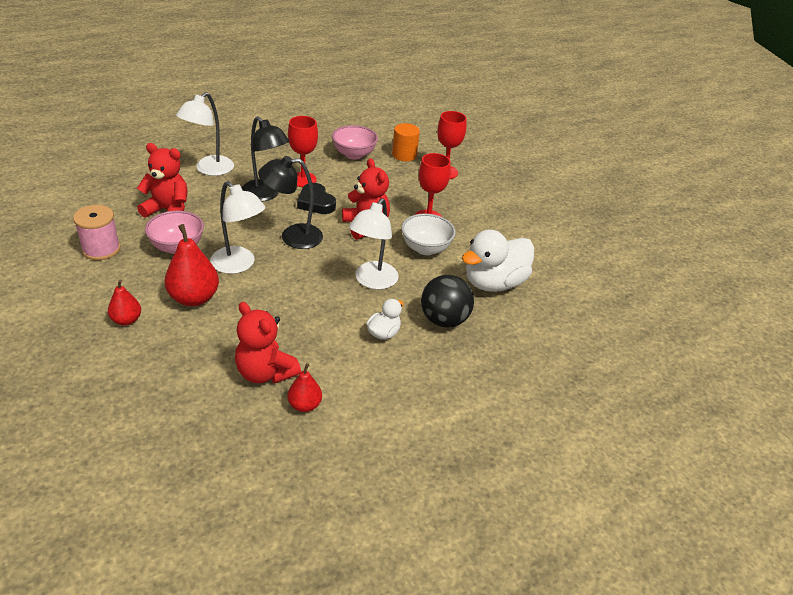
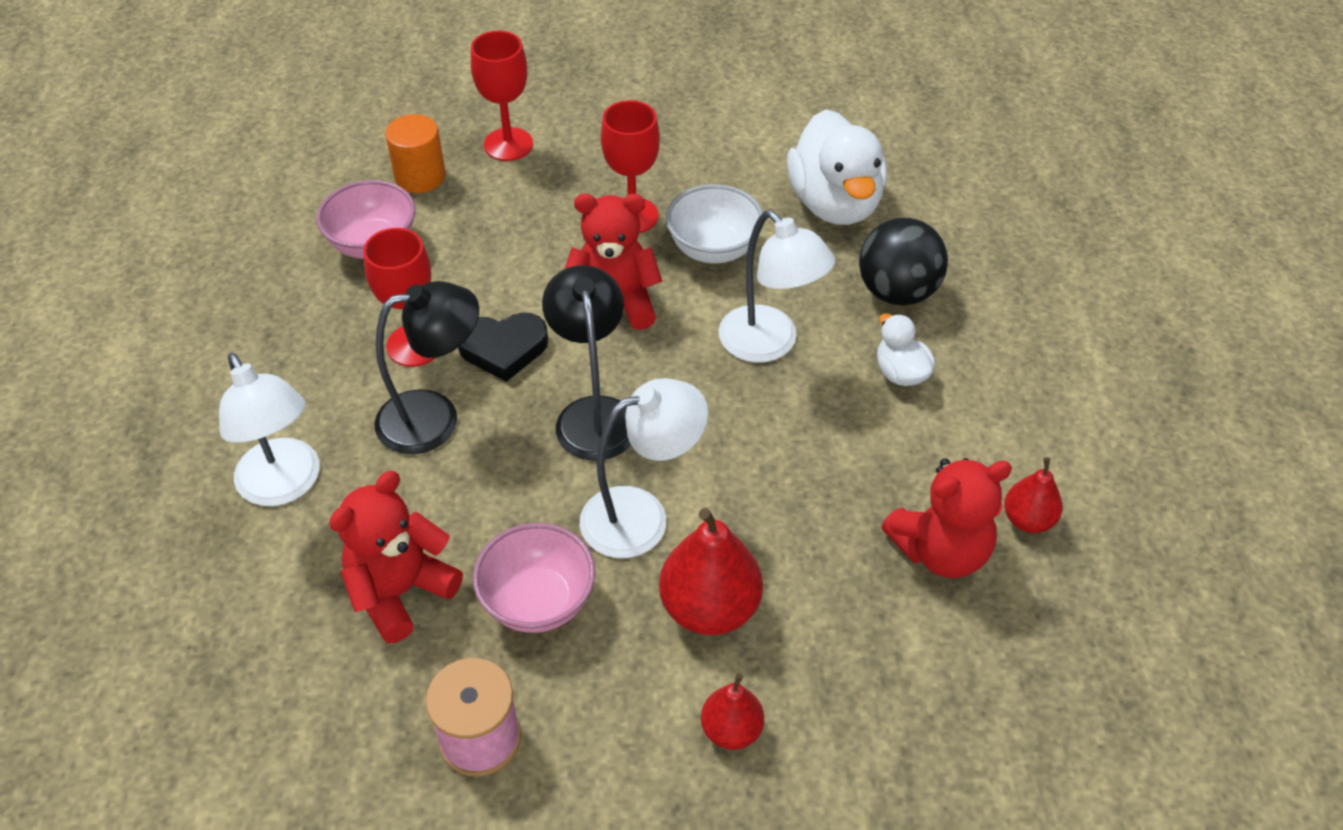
camera: 60 degrees left, 10 degrees up
(292, 237) = (594, 414): black lamp -> black lamp turned 150 degrees clockwise

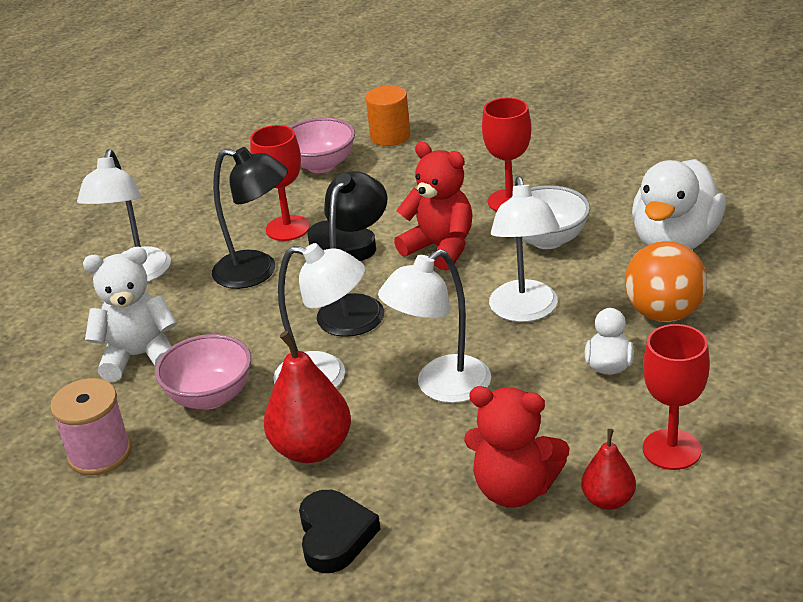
camera: 40 degrees right, 15 degrees down
(400, 591) = (139, 356): red teddy bear -> white teddy bear
(508, 144) = (468, 134): red goblet -> red goblet (671, 449)
(731, 730) = (249, 524): red pear -> none
(770, 471) = (441, 387): none -> white lamp
(827, 694) = (335, 536): none -> black heart
(897, 292) = (664, 313): black ball -> orange ball

